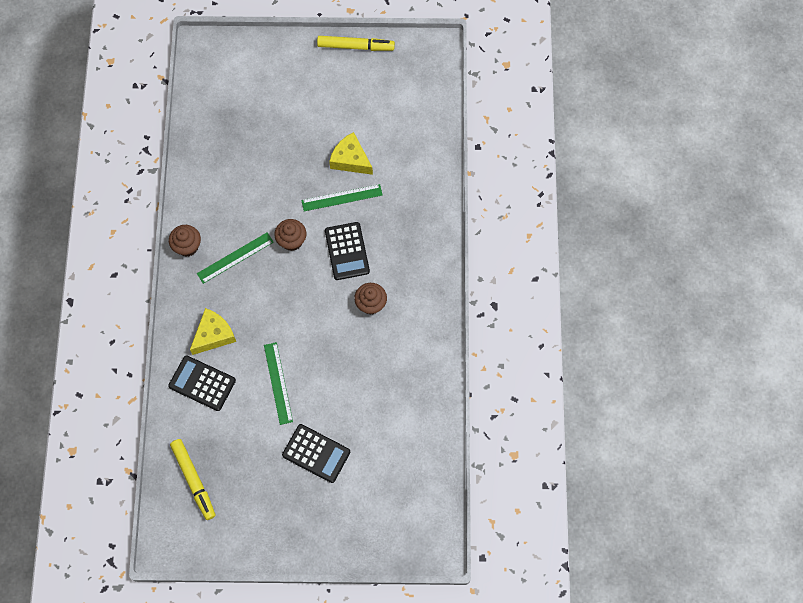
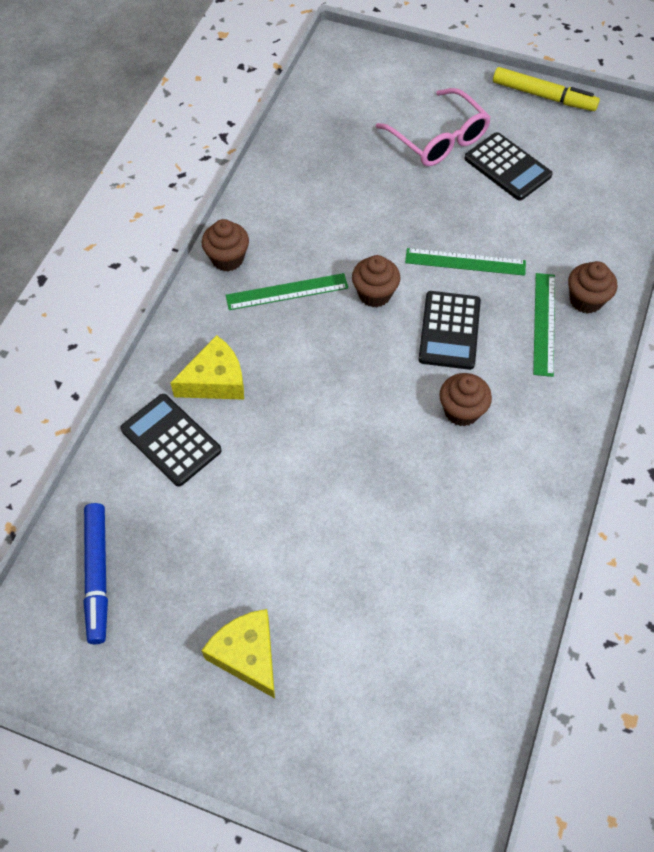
camera: 20 degrees right, 10 degrees down
(194, 480) = (98, 575): yellow marker -> blue marker
(278, 383) = (282, 476): green ruler -> green ruler (544, 323)
(294, 105) = (438, 138): none -> pink glasses
(316, 453) = (301, 601): black calculator -> black calculator (507, 167)
(350, 159) = (493, 220): yellow cheese -> yellow cheese (247, 655)
(425, 201) = (586, 300): none -> brown cupcake

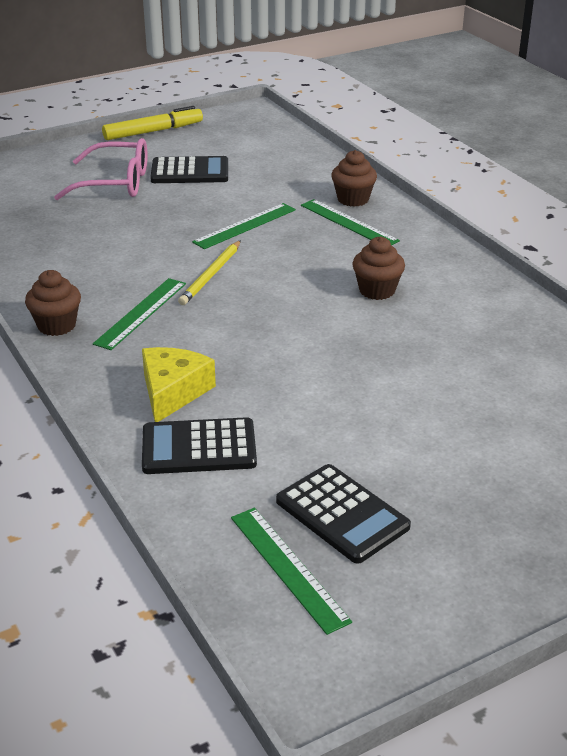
camera: 50 degrees left, 25 degrees down
(98, 575) = (288, 568): blue marker -> green ruler
(247, 655) = (482, 510): yellow cheese -> none
(374, 294) = (211, 275): brown cupcake -> yellow pencil
(449, 330) = (296, 261): black calculator -> black calculator (342, 514)

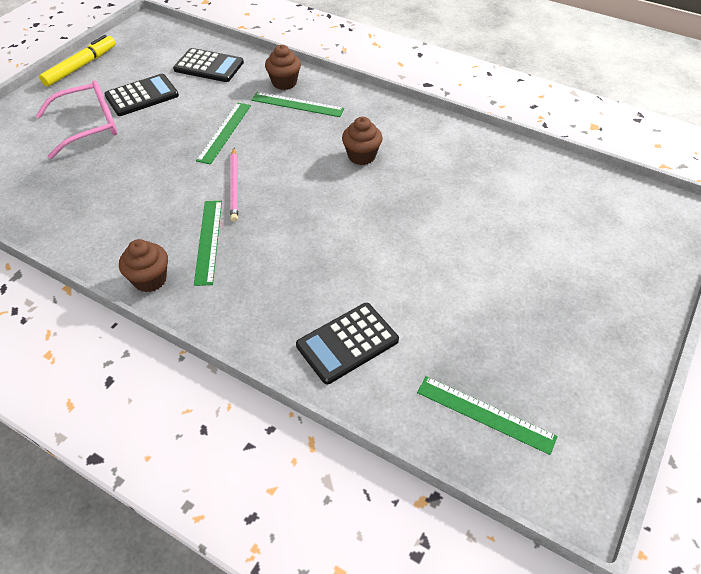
camera: 30 degrees left, 15 degrees up
(173, 392) = (290, 303): yellow cheese -> none
(211, 275) = (234, 186): yellow pencil -> pink pencil
(342, 514) = (483, 352): black calculator -> black calculator (209, 66)

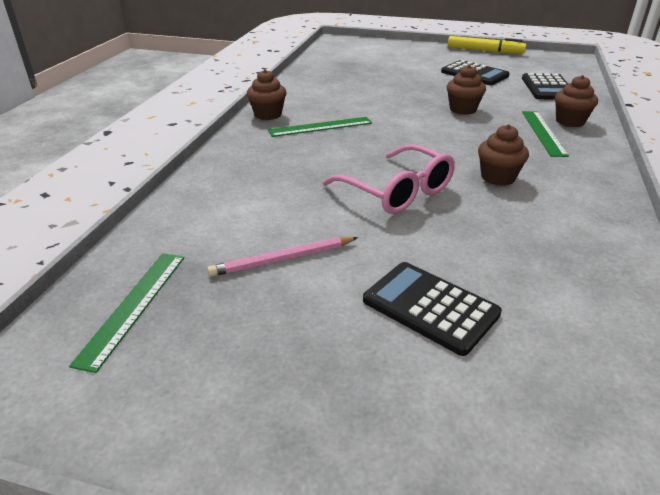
camera: 75 degrees right, 15 degrees down
(87, 126) = (418, 66): pink glasses -> pink glasses (396, 191)
(224, 132) = (463, 109): green ruler -> brown cupcake
(234, 186) = (395, 125): pink pencil -> pink pencil (282, 259)
(347, 343) = (221, 206): black calculator -> black calculator (430, 307)

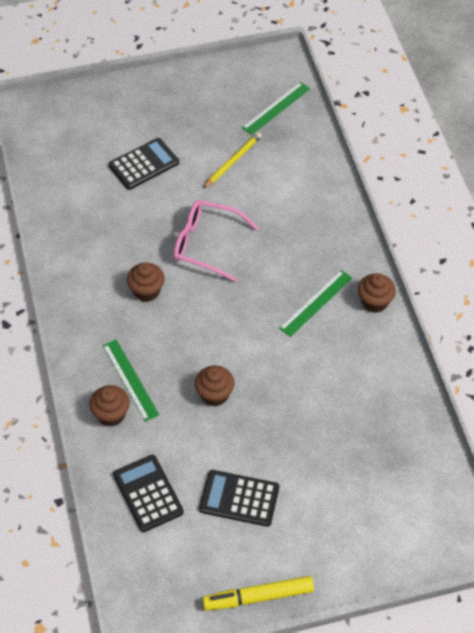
camera: 150 degrees right, 20 degrees up
(133, 306) = (276, 108): green ruler -> green ruler turned 60 degrees clockwise
(282, 259) = (233, 161): pink pencil -> yellow pencil
(430, 307) = (143, 164): black calculator -> black calculator turned 45 degrees counterclockwise

